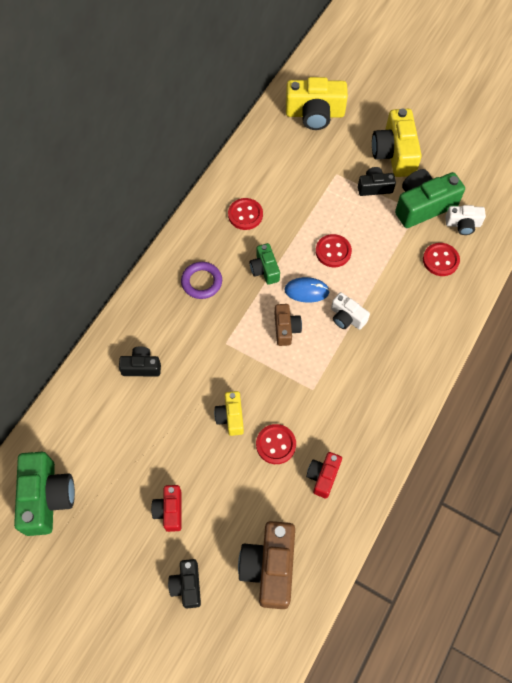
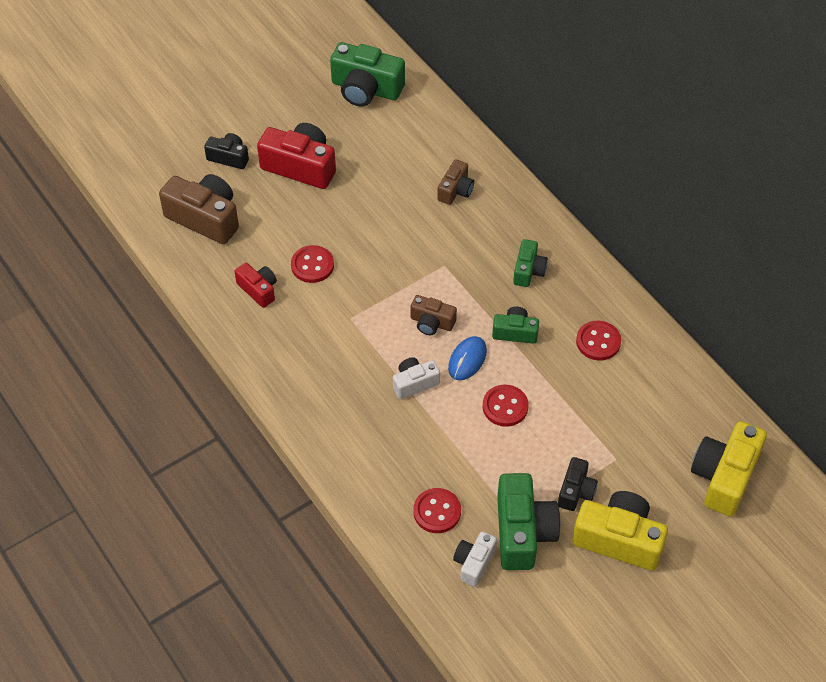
camera: 115 degrees right, 10 degrees down
(141, 367) = (455, 190): black camera -> brown camera
(170, 510) = (300, 166): red camera -> red camera, size x1.79
(201, 282) = (528, 270): purple ring -> green camera
(231, 417) = (361, 241): yellow camera -> none

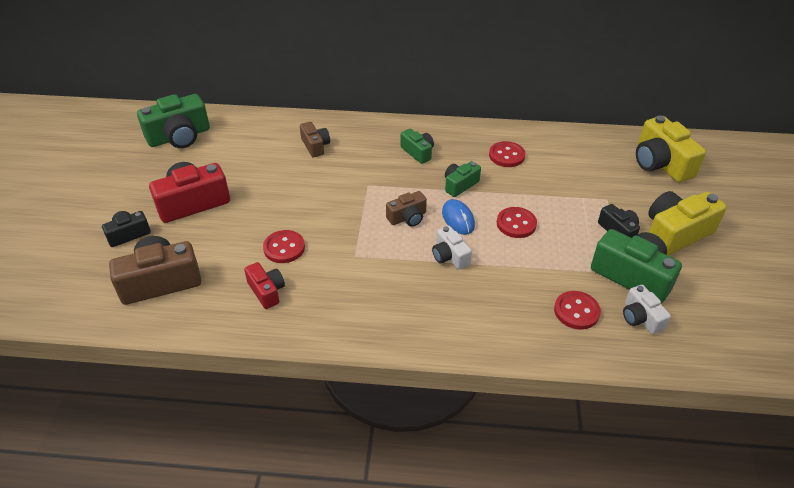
camera: 50 degrees left, 10 degrees down
(258, 290) = (266, 291): red camera -> red camera turned 60 degrees clockwise
(414, 383) = (449, 256): white camera -> white camera turned 45 degrees counterclockwise

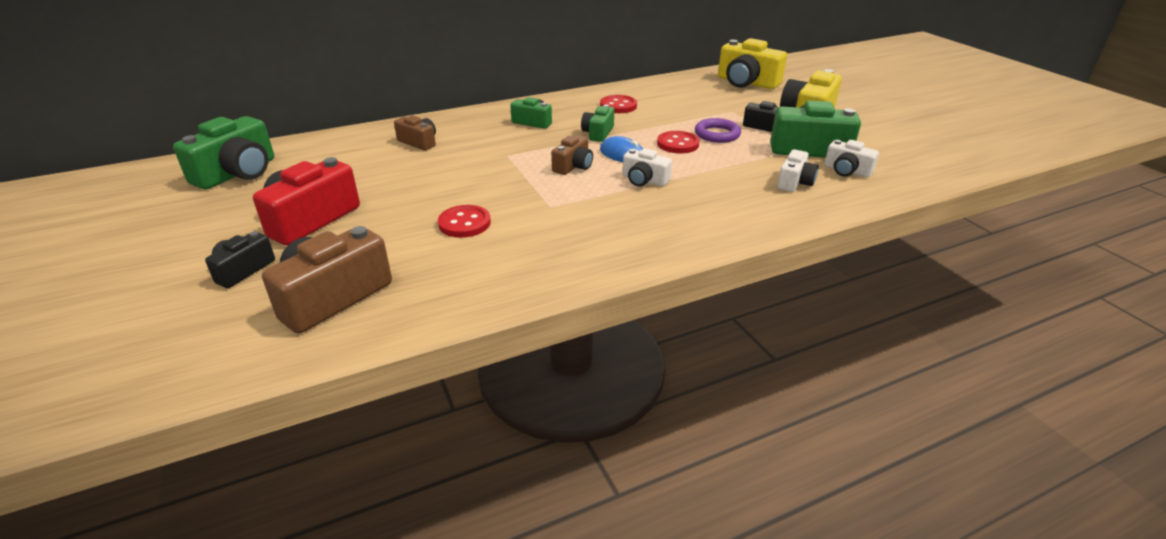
camera: 30 degrees left, 10 degrees down
(266, 291) = (480, 262): red camera -> none
(563, 225) = (717, 134): none -> purple ring
(576, 311) = (794, 182): red button -> white camera

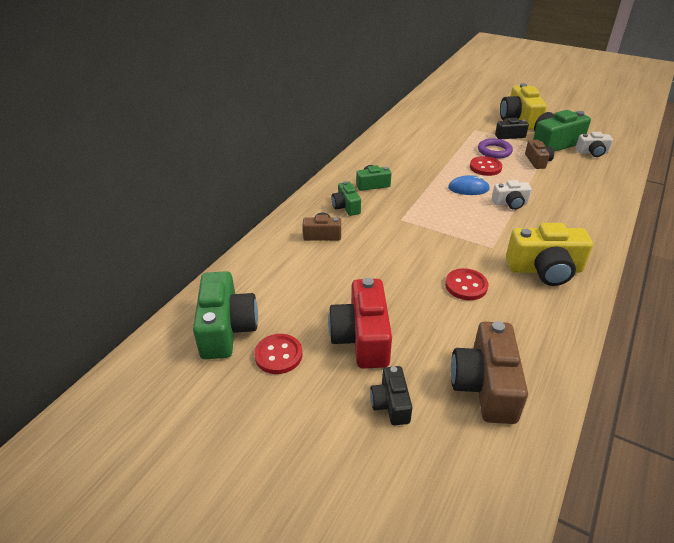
camera: 35 degrees left, 5 degrees up
(573, 166) = (455, 210): brown camera -> brown camera (537, 161)
(598, 133) = (427, 177): green camera -> green camera (346, 207)
(618, 106) = (404, 150): red button -> red button (278, 355)
(746, 82) = (449, 103): yellow camera -> yellow camera (545, 269)
(794, 182) = (582, 171): white camera -> none

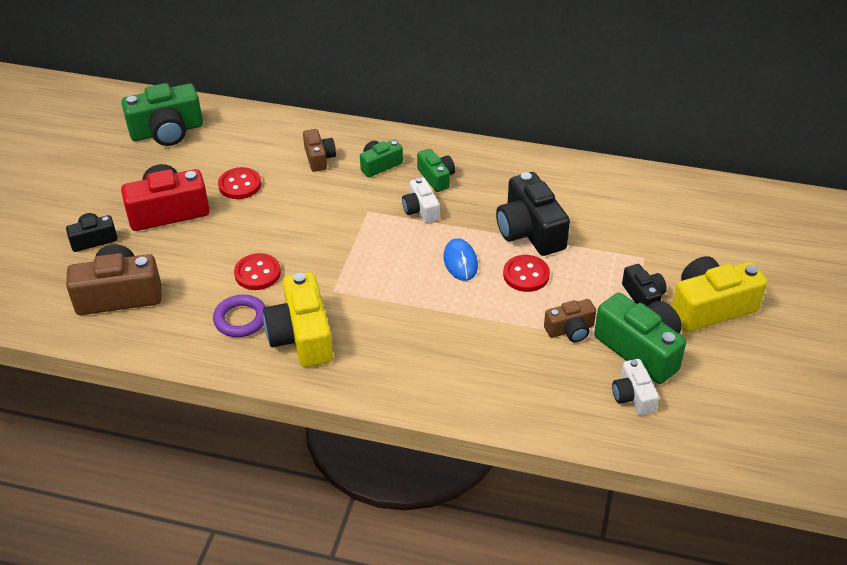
camera: 75 degrees right, 5 degrees up
(278, 355) = (140, 167): red button -> red button (240, 185)
(442, 159) = (530, 231): none -> black camera
(494, 151) = (580, 282): purple ring -> purple ring (241, 319)
(510, 203) = (438, 303): white camera -> white camera (421, 210)

